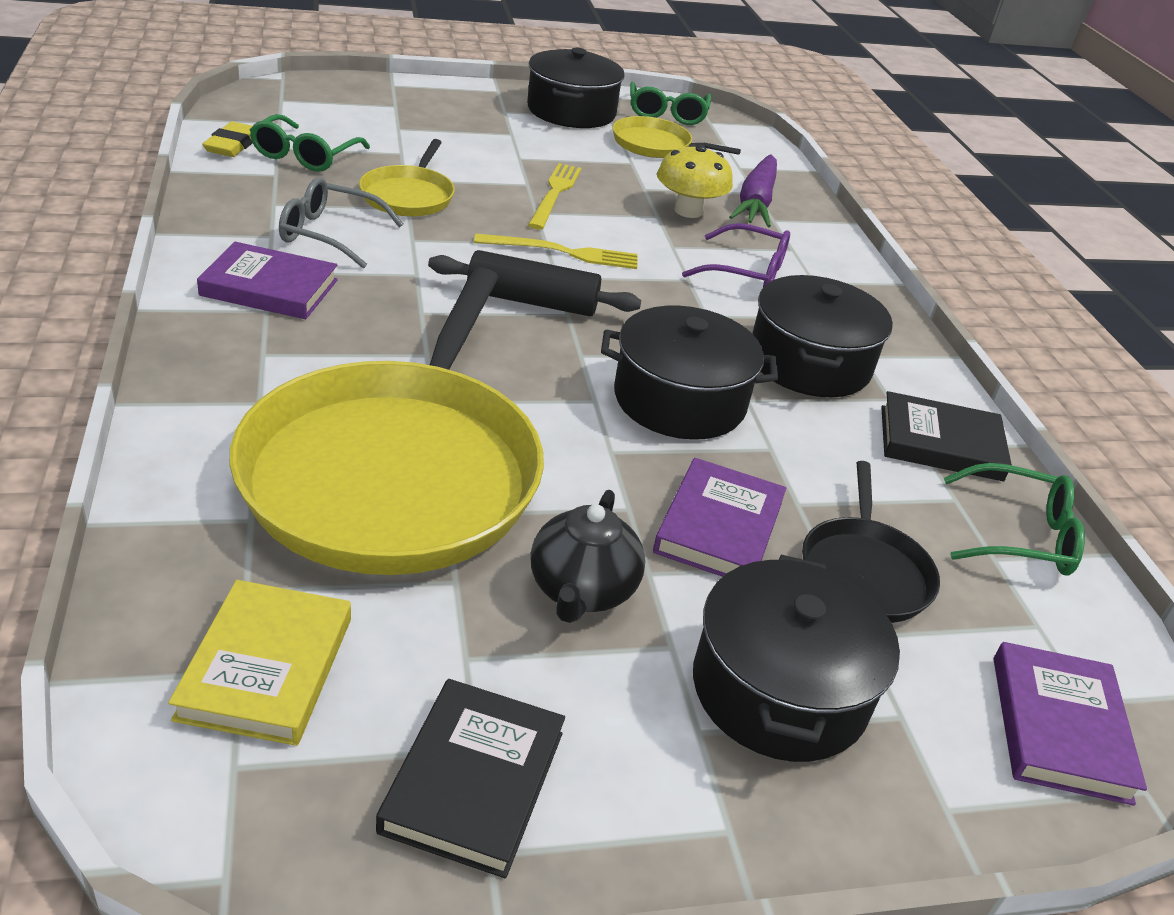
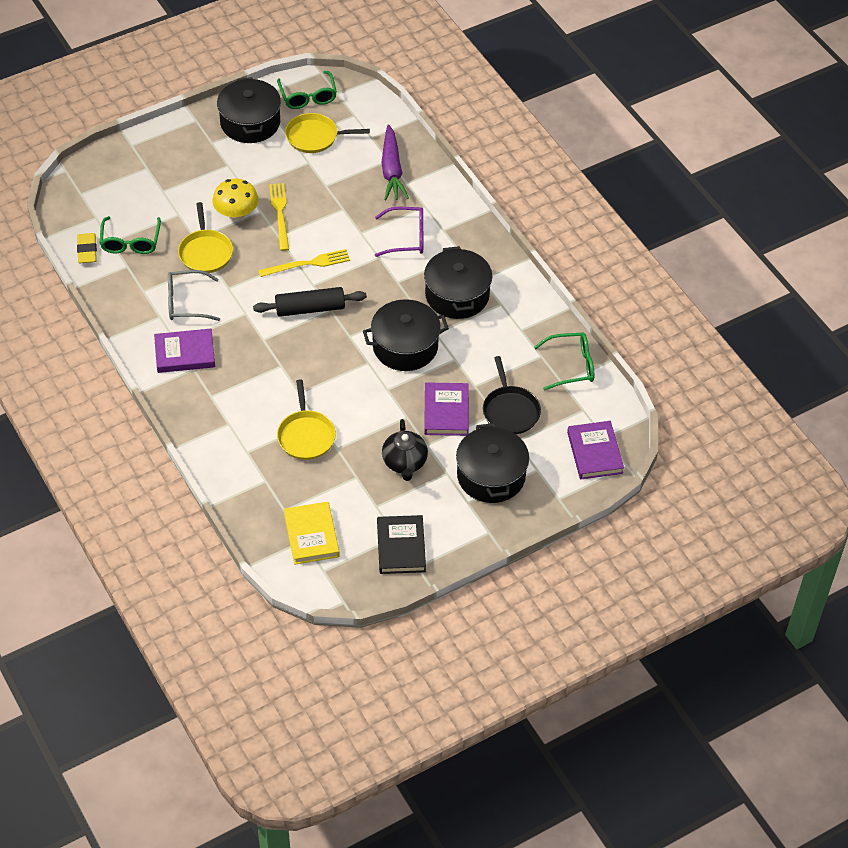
camera: 15 degrees left, 15 degrees up
(397, 470) = (306, 435): yellow pan -> yellow pan, size x0.45
(688, 211) = (357, 196): yellow mushroom -> yellow mushroom (236, 214)
(940, 443) = (529, 324): black book -> none

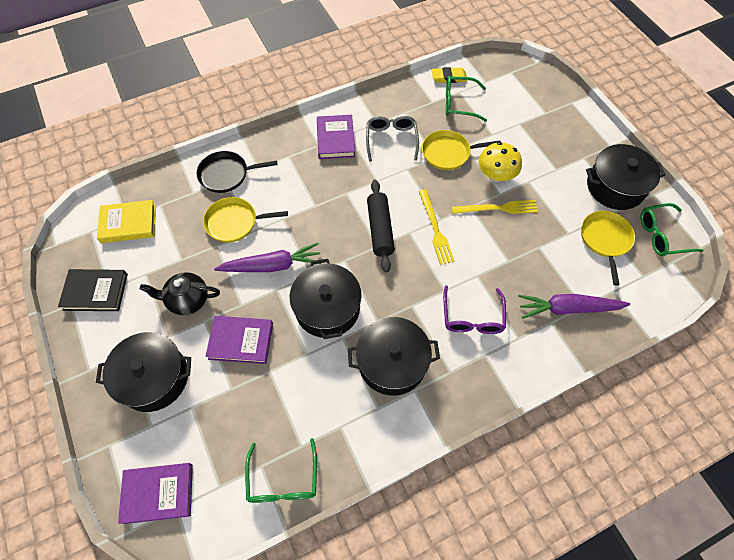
camera: 95 degrees right, 10 degrees up
(359, 395) = (272, 265): none -> purple carrot
(510, 411) = (231, 405): black pan -> black pan (226, 174)

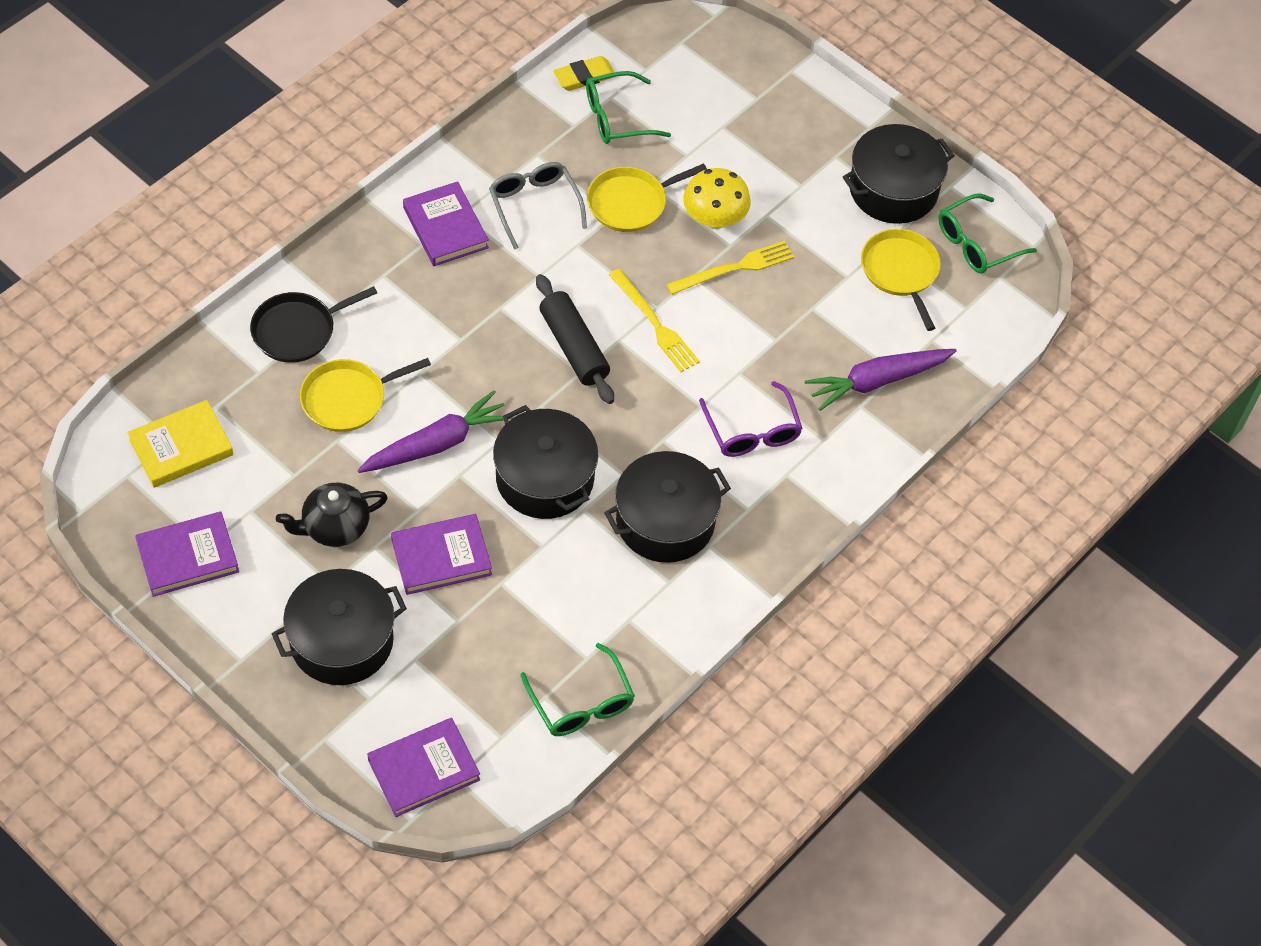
camera: 25 degrees left, 5 degrees down
(95, 292) = (188, 557): black book -> purple book

